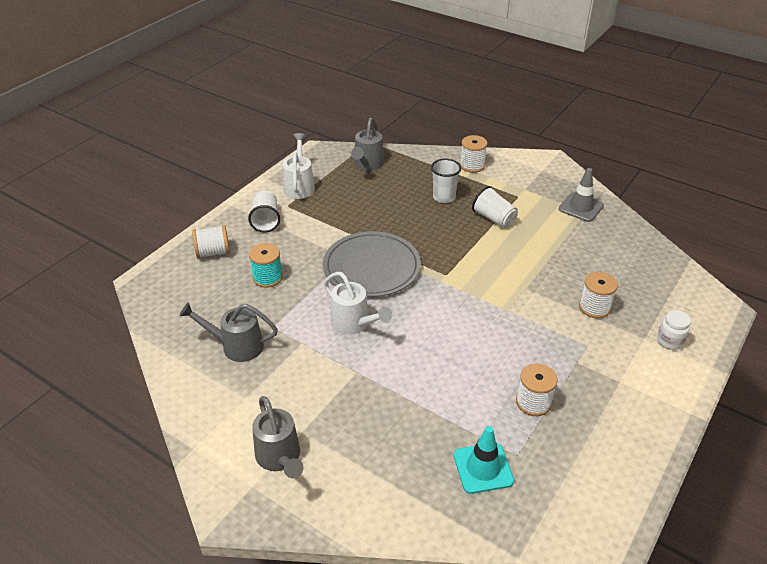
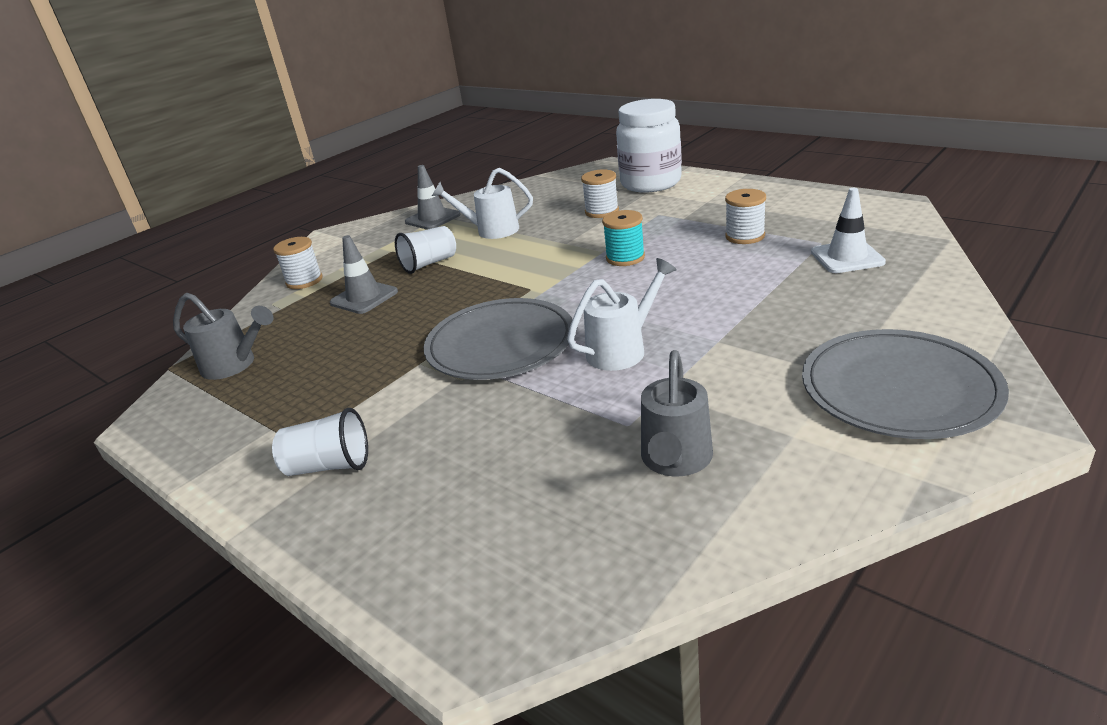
camera: 80 degrees left, 10 degrees down
(213, 252) = (401, 529): white spool -> none
(267, 277) = (499, 444): turquoise spool -> turquoise spool (625, 258)
(280, 458) = (899, 389): grey watering can -> grey plate
(299, 186) = (244, 434): white watering can -> white watering can (491, 230)
(444, 197) = (364, 297): white cup -> grey traffic cone
(483, 468) = (847, 257): turquoise traffic cone -> white traffic cone
(669, 341) = (650, 183): white jar -> white jar, size x2.37

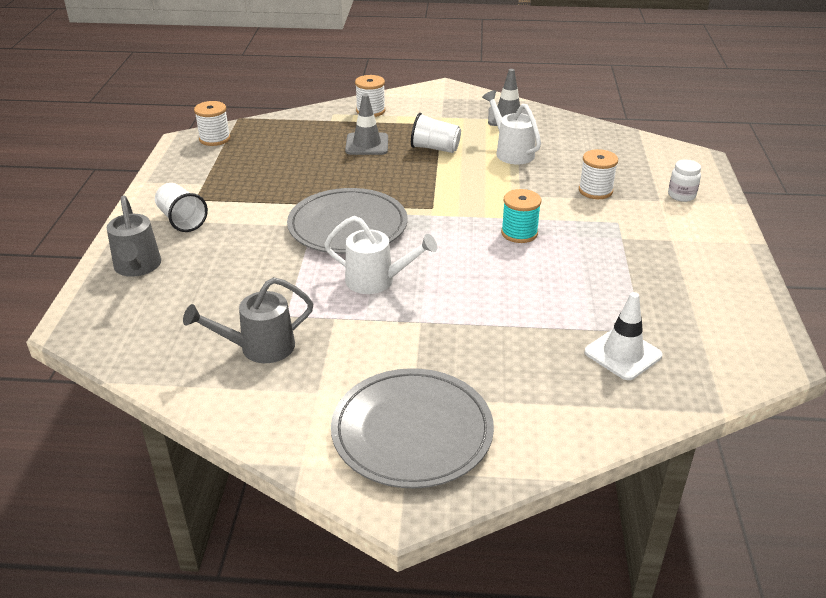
camera: 50 degrees right, 5 degrees up
(234, 365) = (256, 138): grey watering can -> grey watering can (137, 267)
(650, 183) = (681, 195): white jar -> white jar, size x0.42
(745, 236) = (615, 283): white spool -> white spool (214, 139)

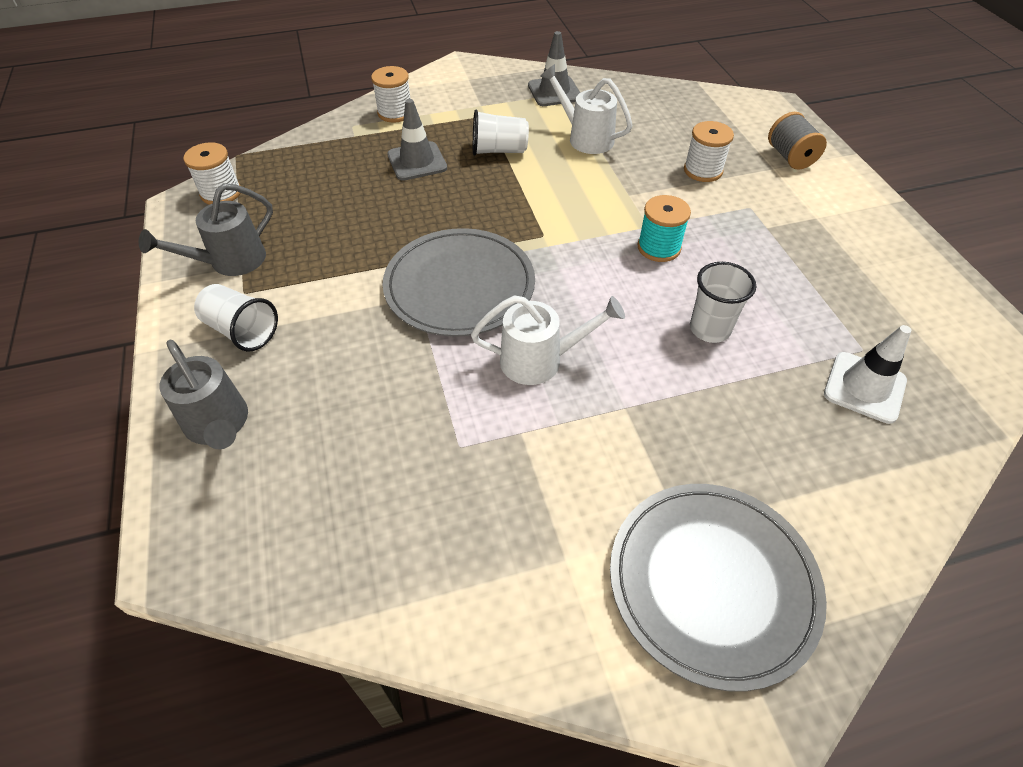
camera: 20 degrees left, 15 degrees up
(259, 348) = (453, 511): grey watering can -> grey watering can (230, 262)
(522, 291) = (709, 329): none -> white cup
(681, 195) = (790, 157): white jar -> grey spool

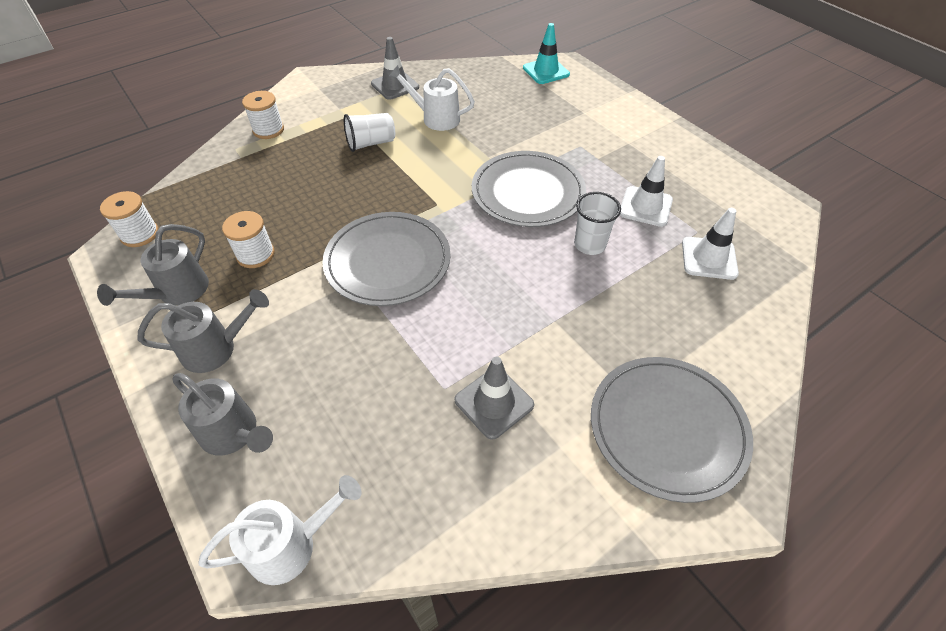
camera: 20 degrees left, 0 degrees up
(242, 331) = (216, 349): white cup -> grey watering can
(417, 161) = (306, 167): grey traffic cone -> grey traffic cone (494, 402)
(540, 360) = (477, 303): white watering can -> white watering can (292, 545)
(659, 247) = (528, 192): turquoise spool -> grey plate
(703, 170) = (535, 125): white spool -> white spool (255, 254)
(745, 109) = (546, 71): none -> turquoise traffic cone
(790, 157) = (592, 101): grey spool -> none
(805, 301) = (645, 206): none -> white traffic cone

